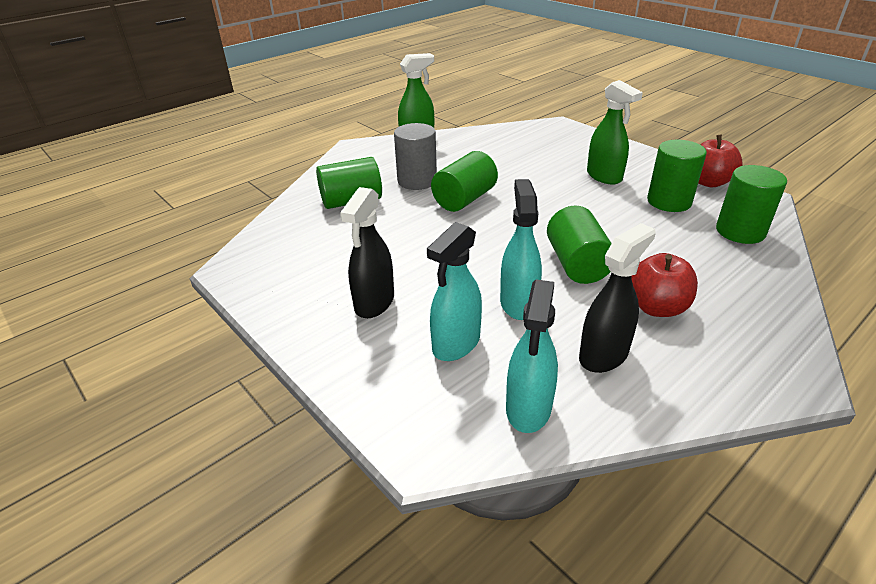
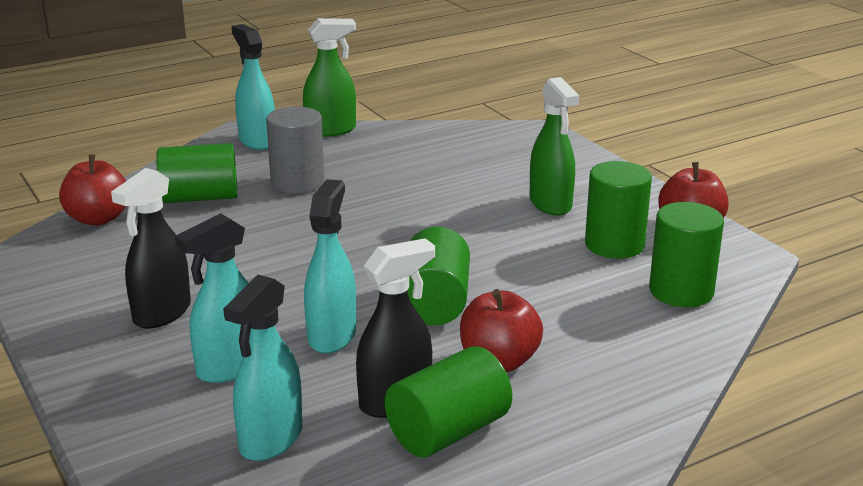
camera: 10 degrees right, 10 degrees down
(281, 227) = (98, 219): none -> red apple
(369, 153) = (257, 141): none -> turquoise spray bottle
(464, 199) = (344, 211): green cylinder -> green cylinder (448, 432)

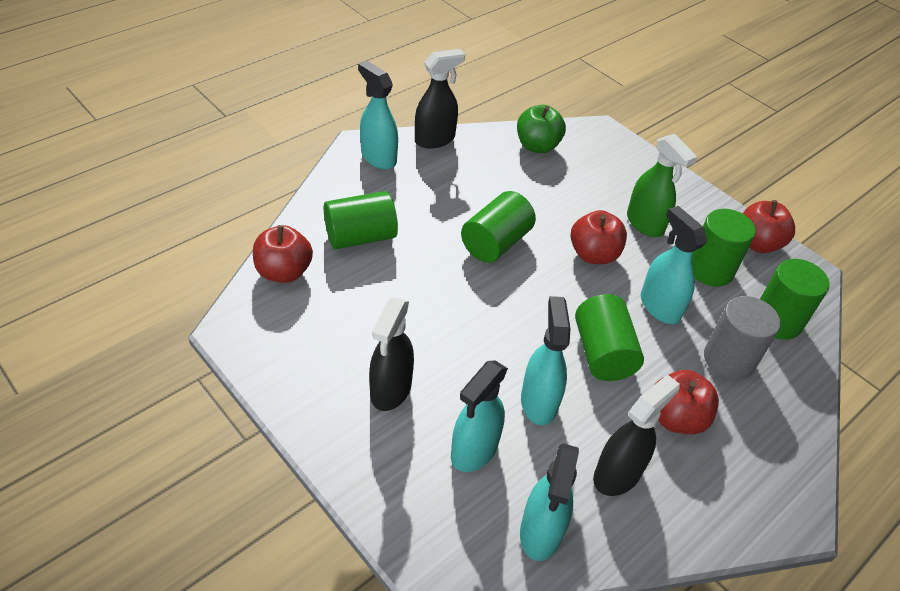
camera: 15 degrees left, 20 degrees up
(297, 182) = (434, 211): grey cylinder -> grey cylinder (728, 360)
(331, 130) = (435, 139): green spray bottle -> black spray bottle
(448, 432) = (669, 504): green cylinder -> green cylinder (496, 243)
(450, 139) = (537, 146): none -> green apple
(470, 225) = (593, 254): none -> red apple
(530, 270) = (659, 306): none -> turquoise spray bottle

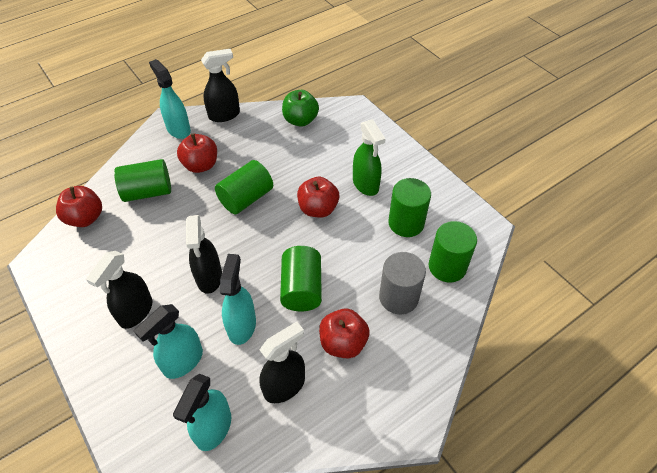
camera: 10 degrees right, 5 degrees up
(477, 343) = (209, 277): none -> black spray bottle
(659, 306) = (357, 252): turquoise spray bottle -> none
(757, 243) = (450, 202): red apple -> red apple (201, 165)

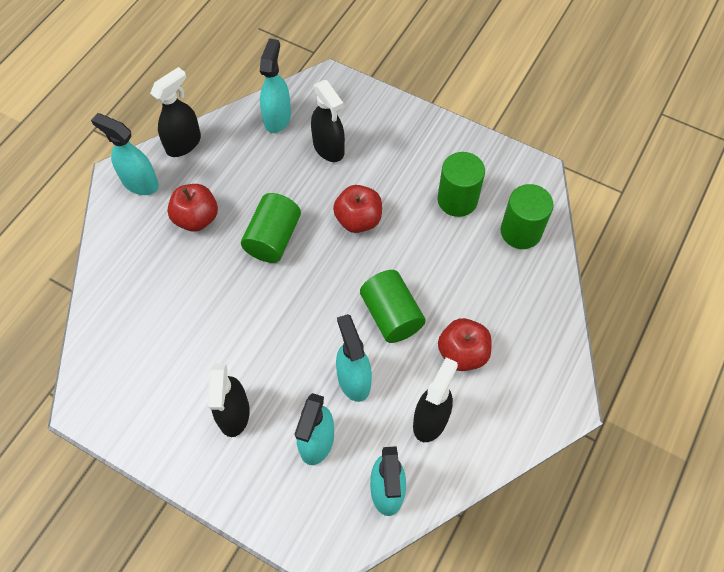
camera: 25 degrees left, 10 degrees up
(85, 218) = (103, 335): red apple -> none
(148, 192) = (155, 275): green cylinder -> none
(209, 277) = (288, 344): black spray bottle -> black spray bottle (329, 148)
(300, 120) = (277, 118): green apple -> turquoise spray bottle
(365, 184) = (393, 171): green spray bottle -> none
(398, 297) = (491, 284): grey cylinder -> none

